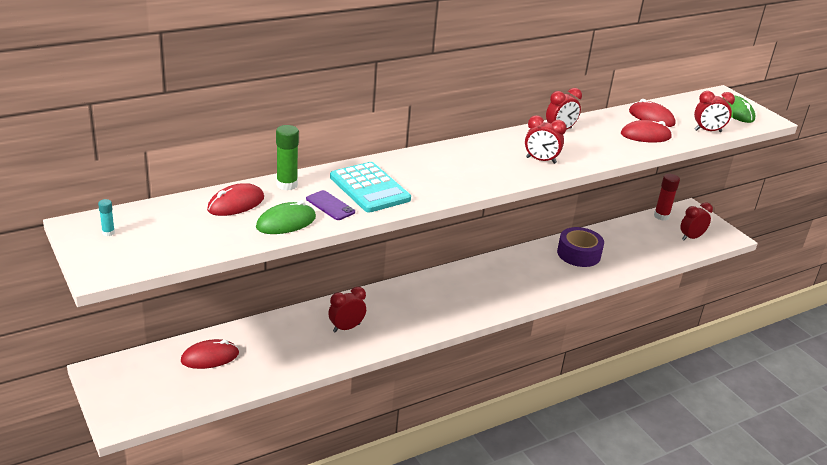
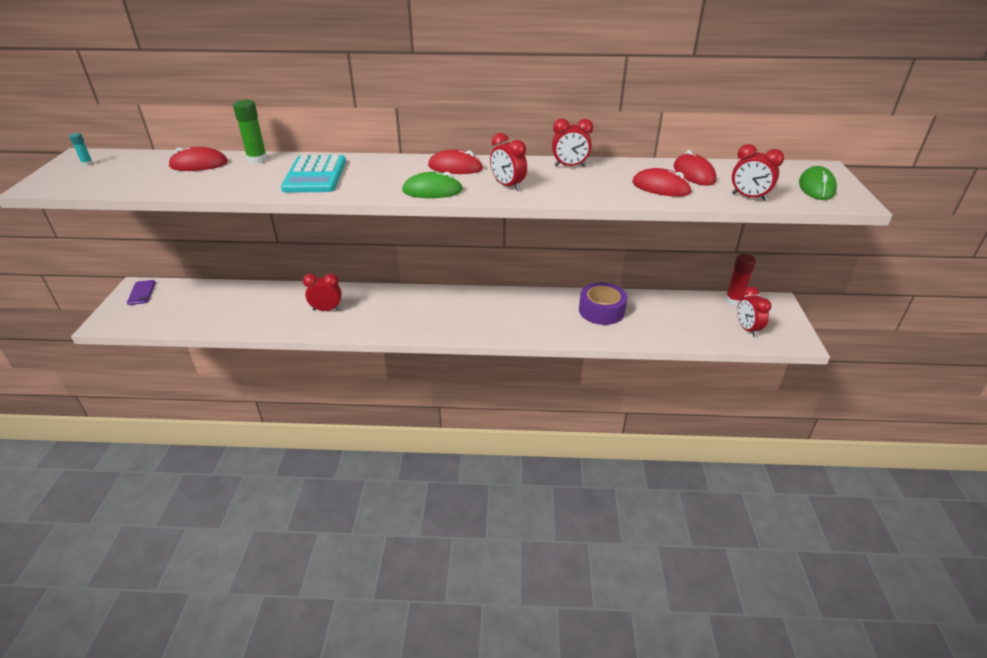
camera: 35 degrees right, 5 degrees up
(210, 357) = (210, 300): red mouse -> red mouse (455, 167)
(286, 222) = (209, 184): green mouse -> green mouse (432, 191)
(330, 205) = (262, 180): purple phone -> purple phone (141, 292)
(691, 237) = (747, 329): red clock -> red clock turned 105 degrees counterclockwise

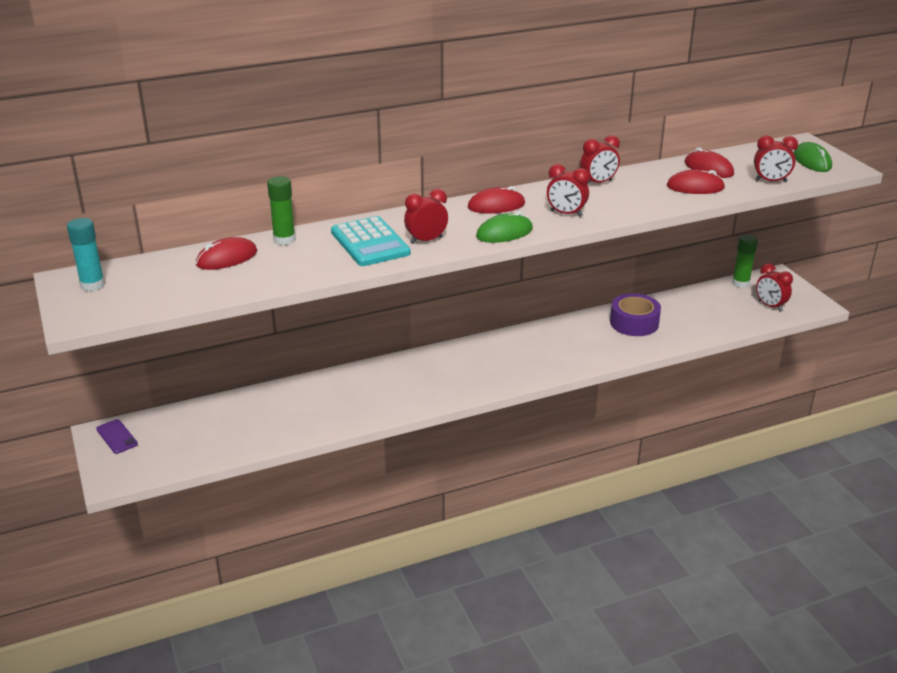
camera: 25 degrees left, 5 degrees down
(87, 164) = (92, 285): turquoise glue stick -> turquoise glue stick, size x1.92
(326, 310) = (360, 395): red clock -> red clock (426, 240)
(734, 300) = (740, 283): red glue stick -> green glue stick

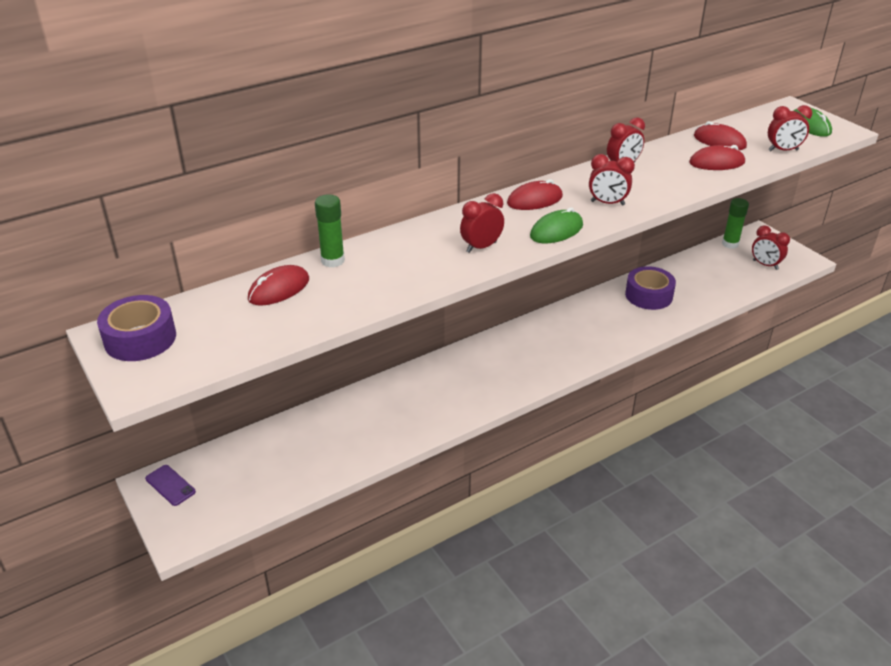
camera: 10 degrees left, 5 degrees up
(92, 285) = (140, 339): turquoise glue stick -> purple tape
(370, 243) = (424, 255): turquoise calculator -> none

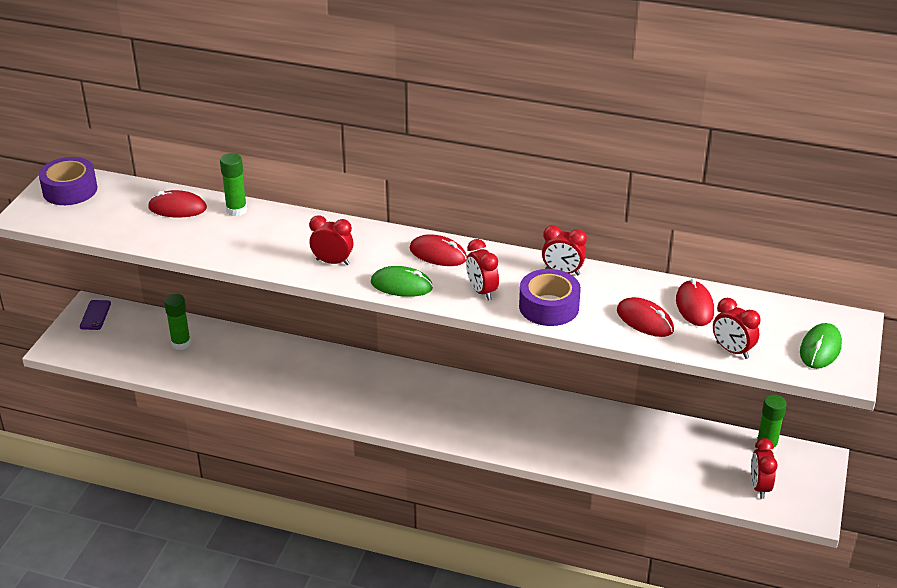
camera: 50 degrees right, 0 degrees up
(291, 448) = (181, 343): none -> green glue stick
(648, 295) = (597, 431): purple tape -> purple tape (549, 307)

